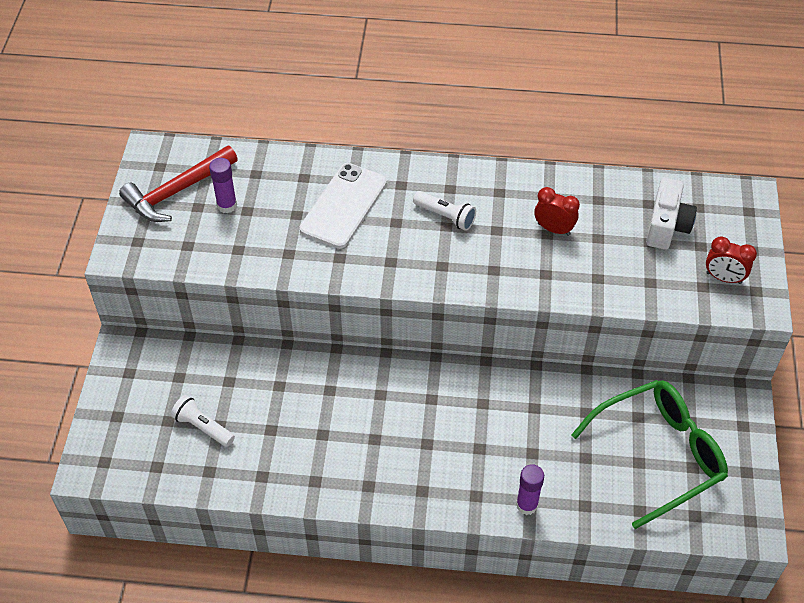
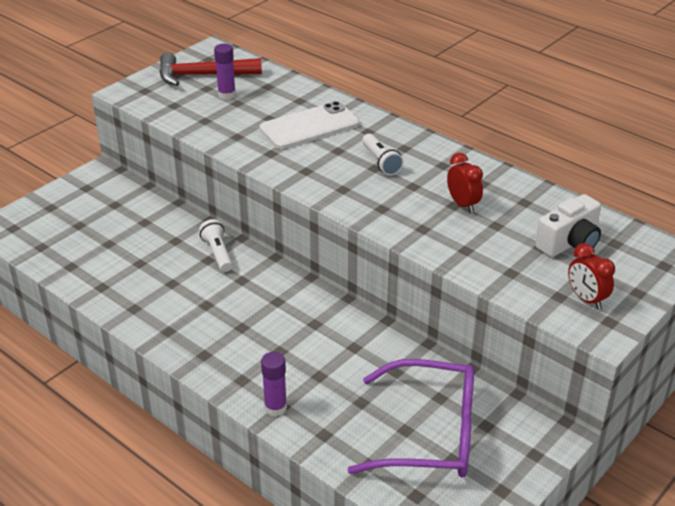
camera: 35 degrees right, 15 degrees down
(202, 427) = (96, 239): white flashlight -> white flashlight (218, 253)
(658, 455) = (429, 433): green glasses -> purple glasses

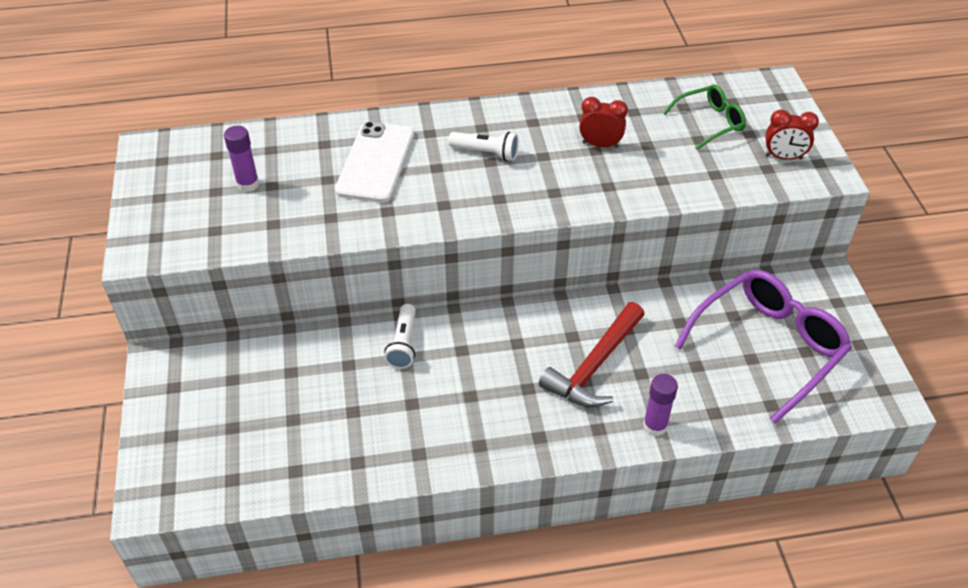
camera: 50 degrees left, 10 degrees up
(202, 75) = (187, 181): red hammer -> red hammer (594, 366)
(218, 253) = (403, 344): white flashlight -> white flashlight turned 105 degrees counterclockwise
(569, 243) = (709, 122): white camera -> green glasses

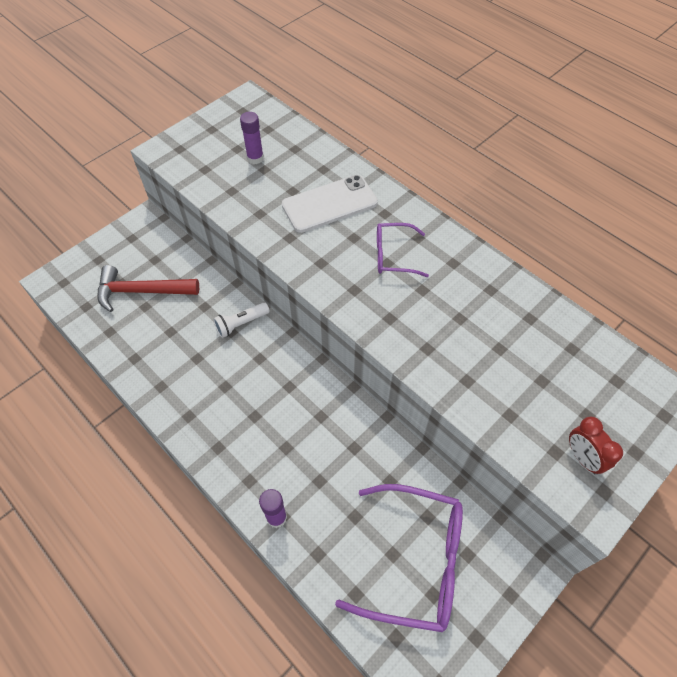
camera: 55 degrees right, 10 degrees up
(486, 153) = (394, 255): white flashlight -> purple glasses
(594, 366) = (303, 446): red hammer -> red hammer (141, 291)
(600, 145) = (469, 318): red clock -> none
(709, 122) = (571, 378): green glasses -> none

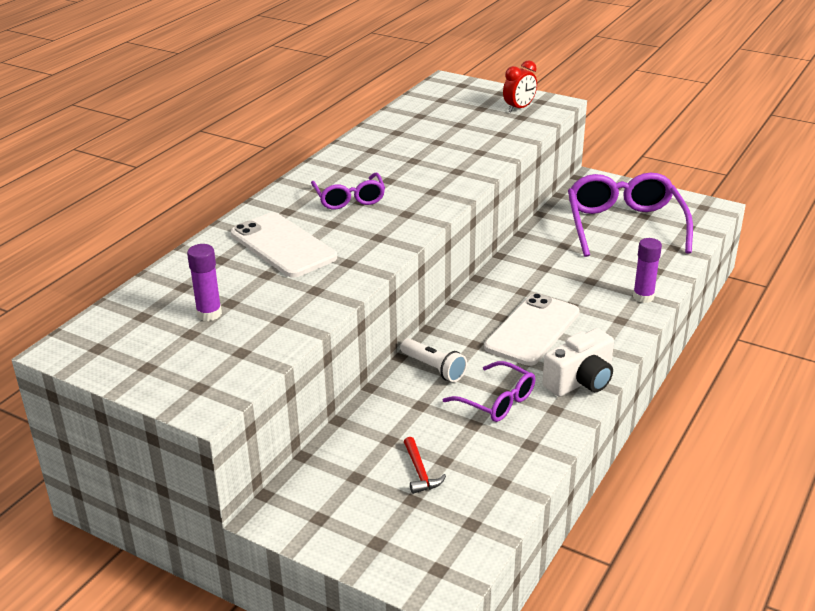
camera: 105 degrees left, 25 degrees down
(141, 291) = (420, 472): red hammer -> red hammer, size x0.47
(183, 415) = (580, 381): none -> white camera
(187, 352) = (496, 401): none -> purple glasses
(262, 404) = (532, 330): none -> white phone

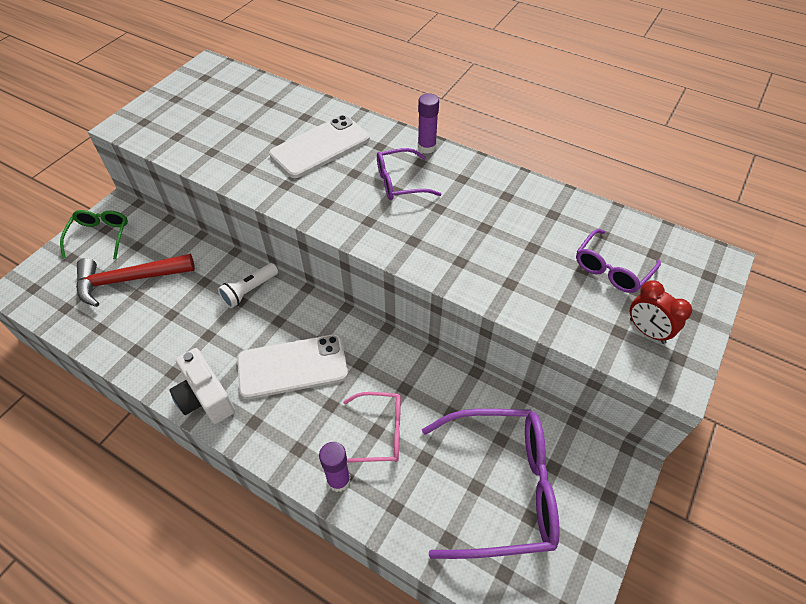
camera: 90 degrees right, 20 degrees up
(209, 314) = (230, 118): purple glue stick -> purple glue stick (426, 147)
(335, 520) = (100, 237): none -> green glasses
(420, 472) = (128, 280): red hammer -> red hammer, size x2.11
(496, 401) = (195, 331): purple glasses -> purple glasses (612, 269)
(532, 330) = (292, 366): white phone -> white phone turned 45 degrees counterclockwise
(592, 279) = (379, 432): none -> pink glasses

